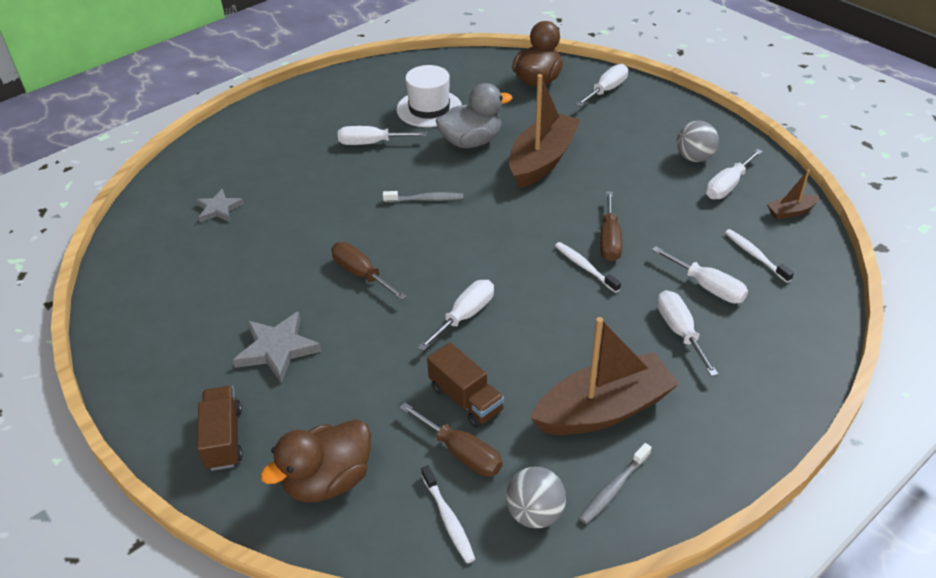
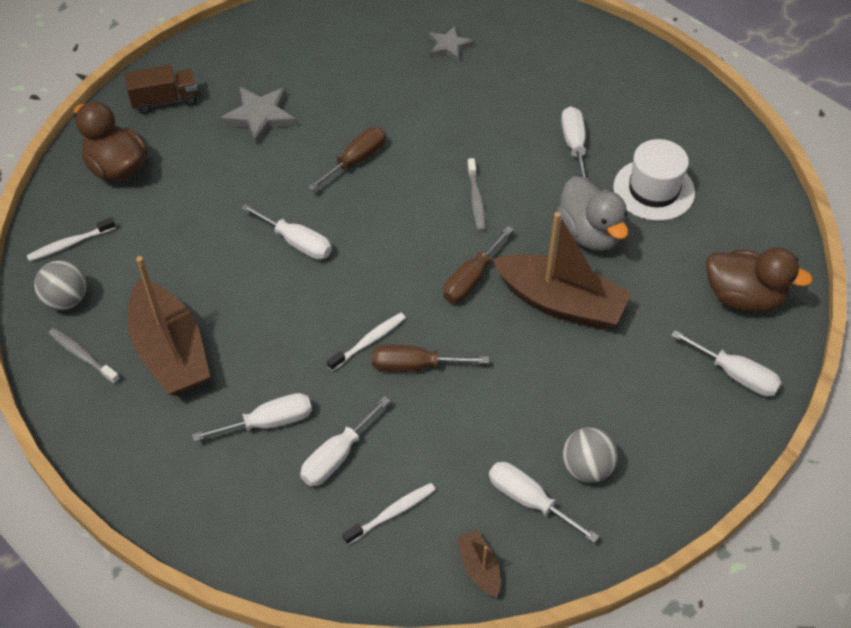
camera: 85 degrees right, 10 degrees up
(461, 453) = (133, 249): brown screwdriver -> brown screwdriver (471, 279)
(465, 399) = (192, 248): brown truck -> none

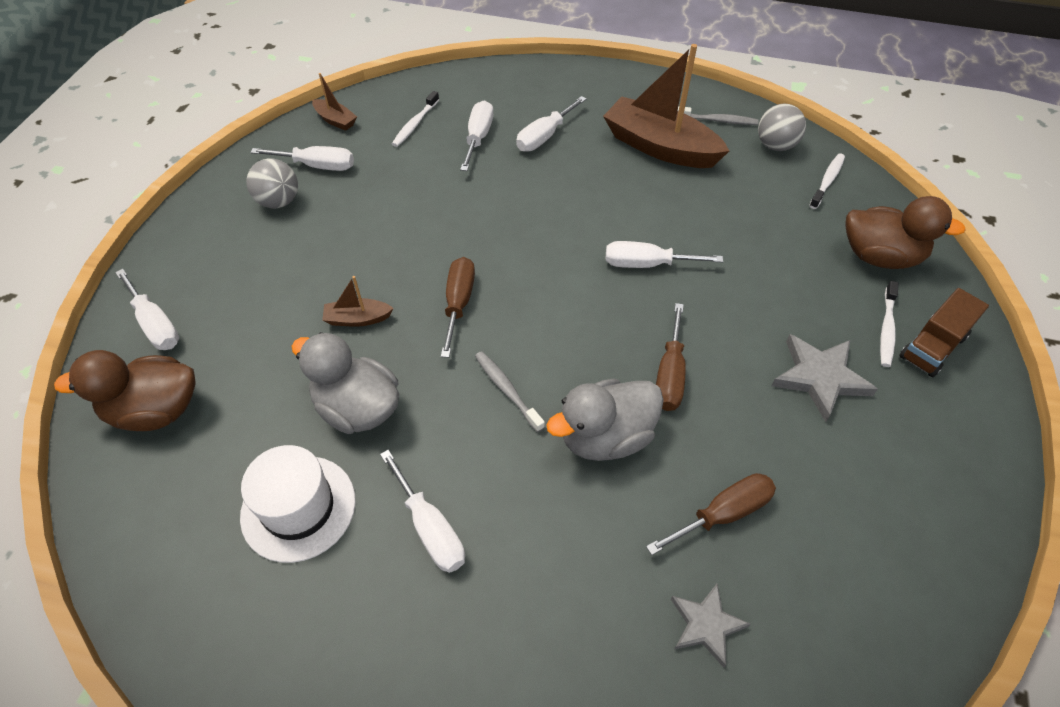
camera: 150 degrees right, 0 degrees up
(369, 341) = (514, 214): white toothbrush -> white toothbrush (886, 329)
(414, 366) = (462, 213): brown screwdriver -> brown screwdriver (723, 514)
(431, 145) = (605, 437): none -> grey duck
(560, 303) = (357, 319): brown boat -> brown boat, size x0.45
(735, 375) = (155, 324): white screwdriver -> white screwdriver turned 135 degrees counterclockwise

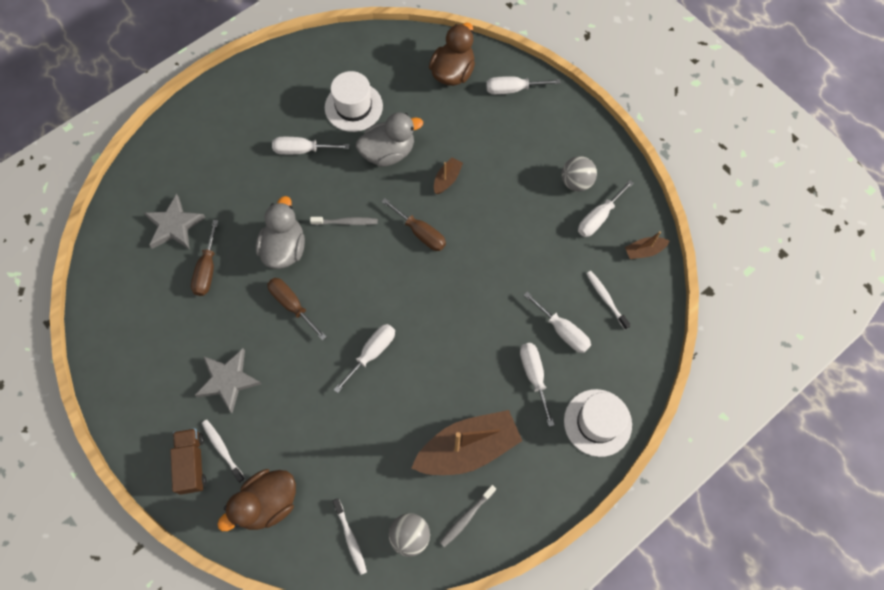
camera: 125 degrees right, 15 degrees up
(547, 83) = (597, 422): none -> white hat
(706, 625) = (174, 225): grey star -> grey star, size x1.52

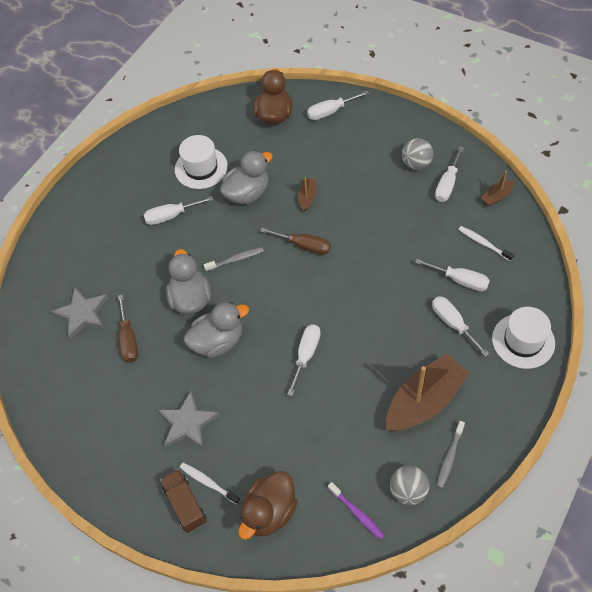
camera: 15 degrees left, 10 degrees down
(292, 305) = (218, 341): brown screwdriver -> grey duck
(350, 538) = (357, 513): white toothbrush -> purple toothbrush

